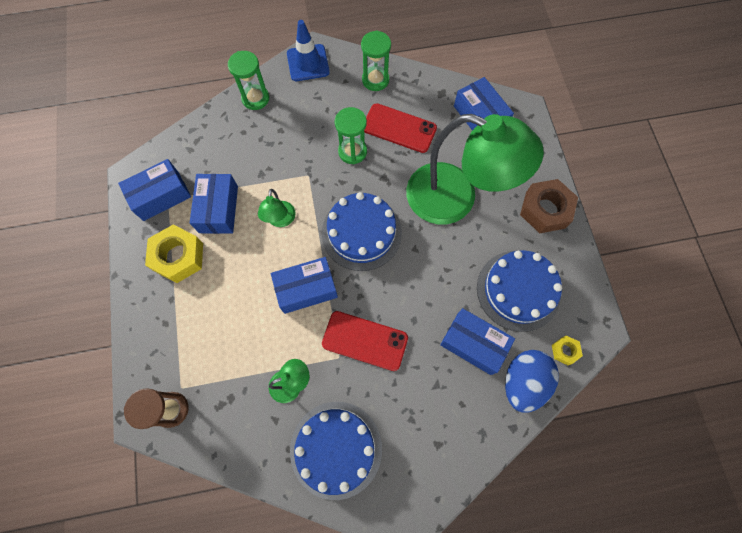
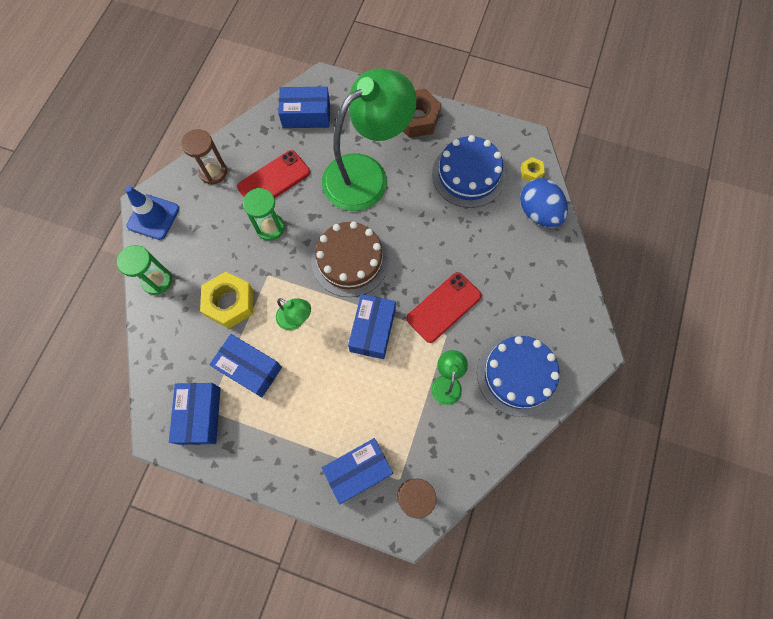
camera: 60 degrees left, 0 degrees up
(178, 257) = (274, 426): yellow nut -> yellow nut (229, 303)
(361, 232) = (350, 260): blue cake -> brown cake
(375, 80) = (213, 172): green hourglass -> brown hourglass
(473, 344) = (491, 229): blue box -> blue box (358, 471)

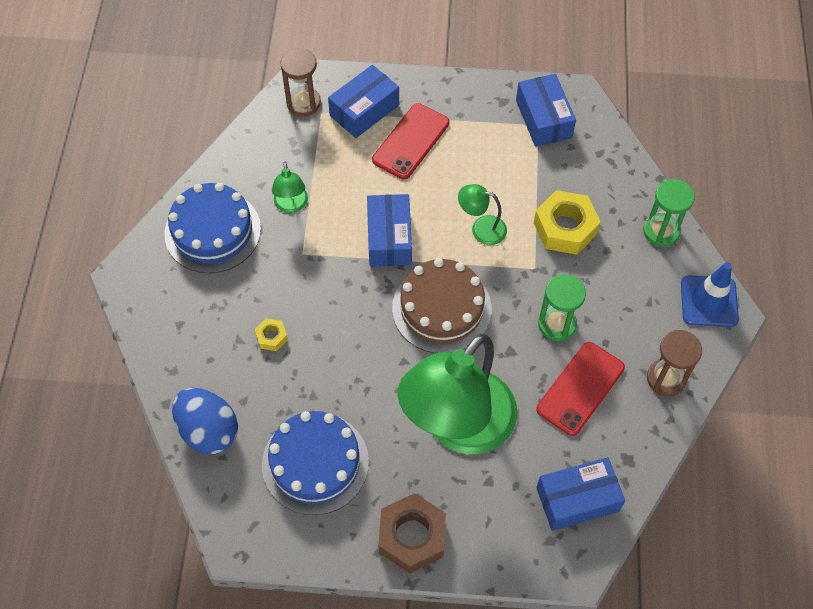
camera: 165 degrees right, 10 degrees down
(249, 368) = (512, 170): blue box -> none
(444, 307) = (312, 282): red phone -> red phone (411, 141)
(531, 172) = (225, 490): yellow nut -> yellow nut (271, 337)

